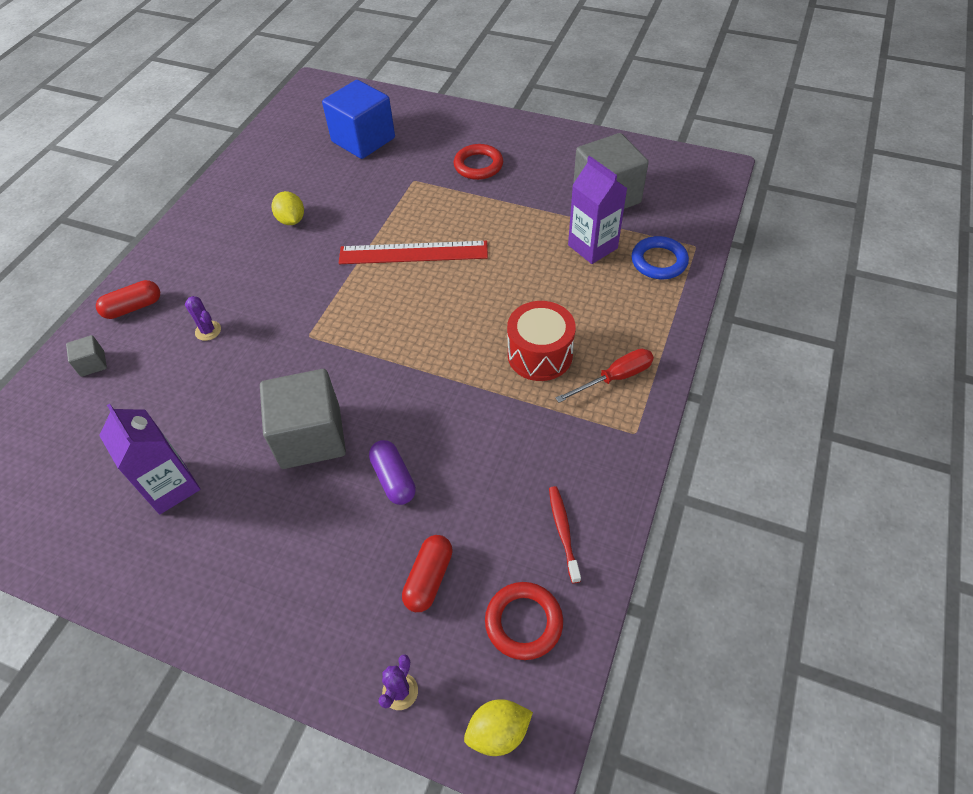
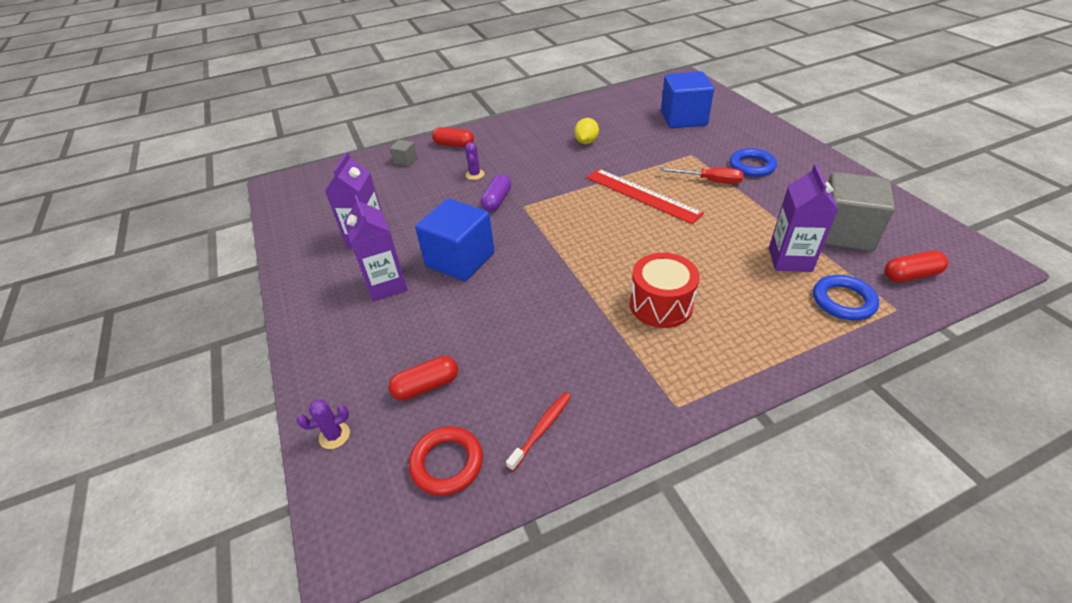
camera: 45 degrees right, 10 degrees down
(263, 519) = (386, 285): none -> purple carton
(311, 437) = (460, 259): grey cube -> blue cube
(393, 479) = (476, 314): purple capsule -> purple capsule (497, 200)
(478, 165) = (752, 166): red ring -> blue ring
(498, 732) = (351, 515): yellow lemon -> none
(615, 378) = (704, 357): red screwdriver -> red screwdriver (710, 181)
(680, 210) = (910, 275): none -> red capsule

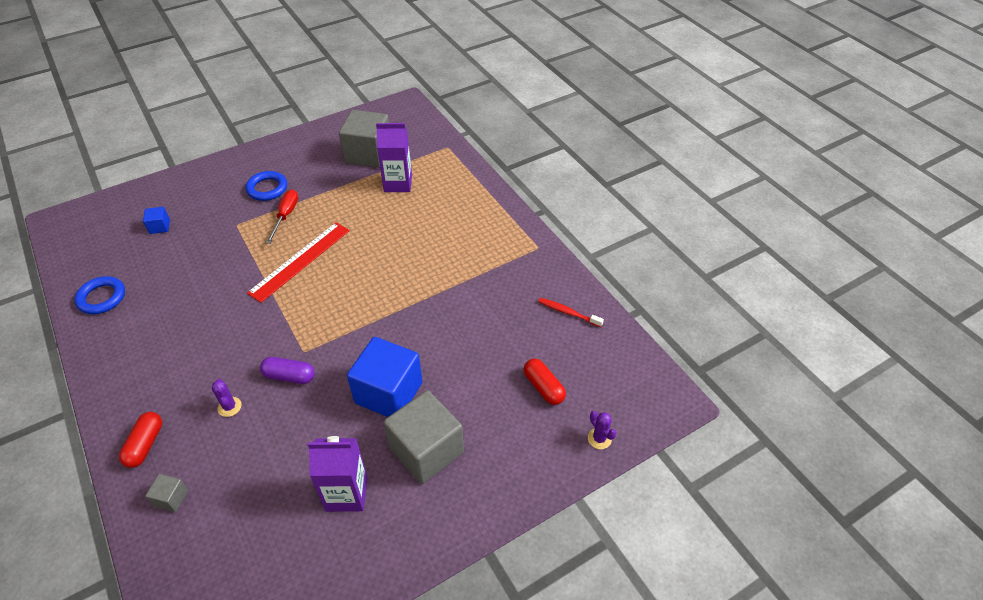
camera: 100 degrees left, 5 degrees up
(386, 285) = (426, 450): purple carton -> grey cube
(447, 463) = (604, 361): red ring -> none
(475, 175) = (229, 407): purple cactus -> purple cactus turned 75 degrees clockwise
(586, 142) = (184, 306): yellow lemon -> none
(661, 305) = (447, 252): red drum -> none
(683, 118) = (160, 227): blue cube -> blue cube, size x0.44
(843, 301) = (441, 166): blue ring -> blue ring (102, 298)
(910, 275) = (416, 135): red capsule -> none

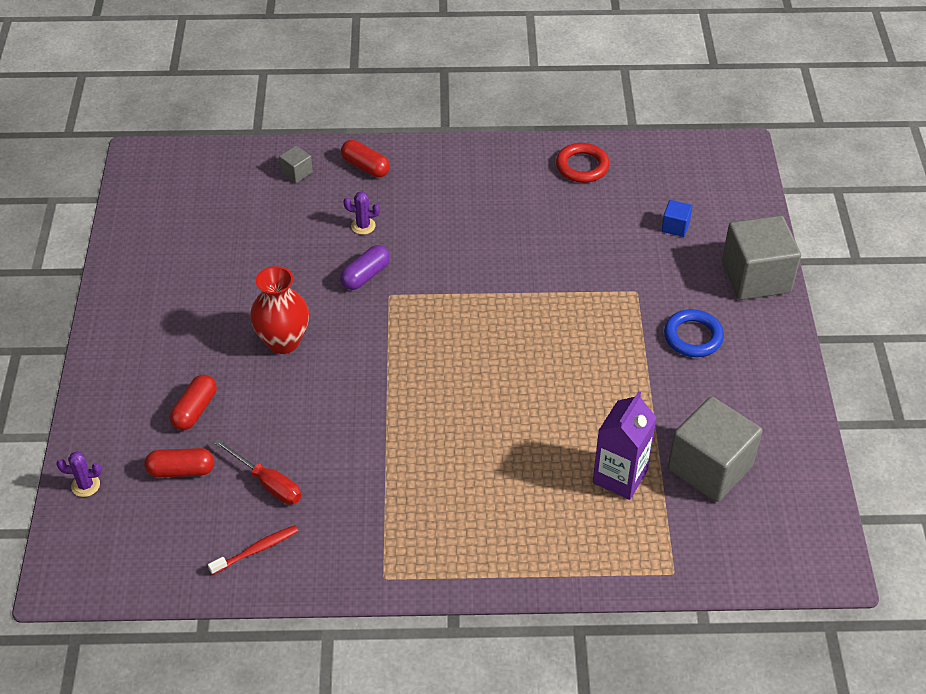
camera: 120 degrees right, 0 degrees up
(102, 298) = (582, 166): blue ring -> red ring
(286, 216) = (624, 339): red screwdriver -> red screwdriver (267, 483)
(300, 261) = (531, 330): red ruler -> none
(346, 493) = (203, 276): purple carton -> none
(388, 393) = (283, 341): blue cube -> red vase
(426, 450) = (196, 345): grey cube -> grey cube (756, 277)
(488, 411) = (195, 410): none -> red capsule

